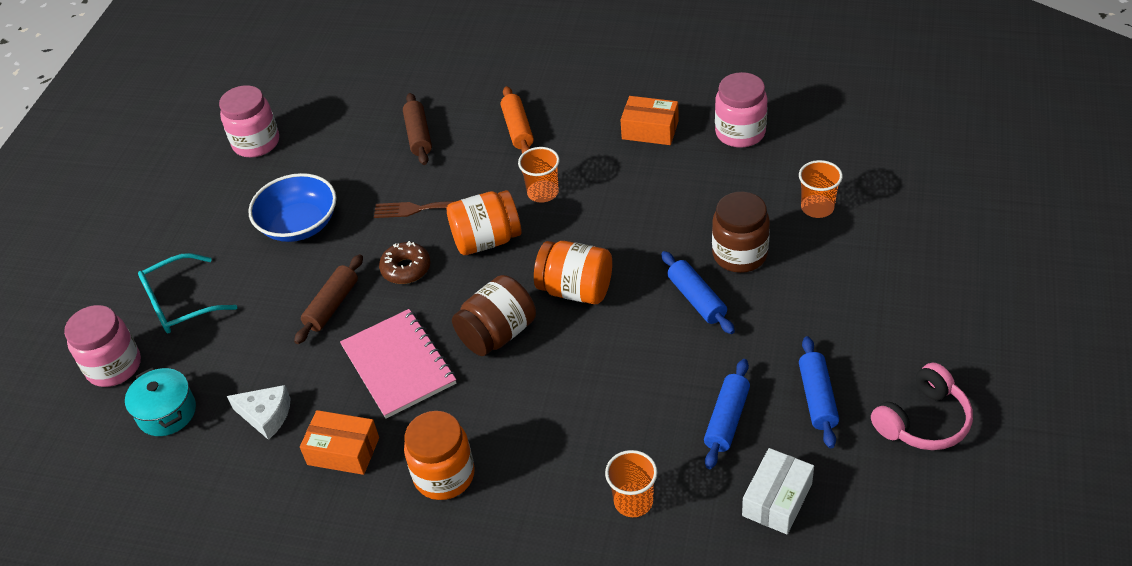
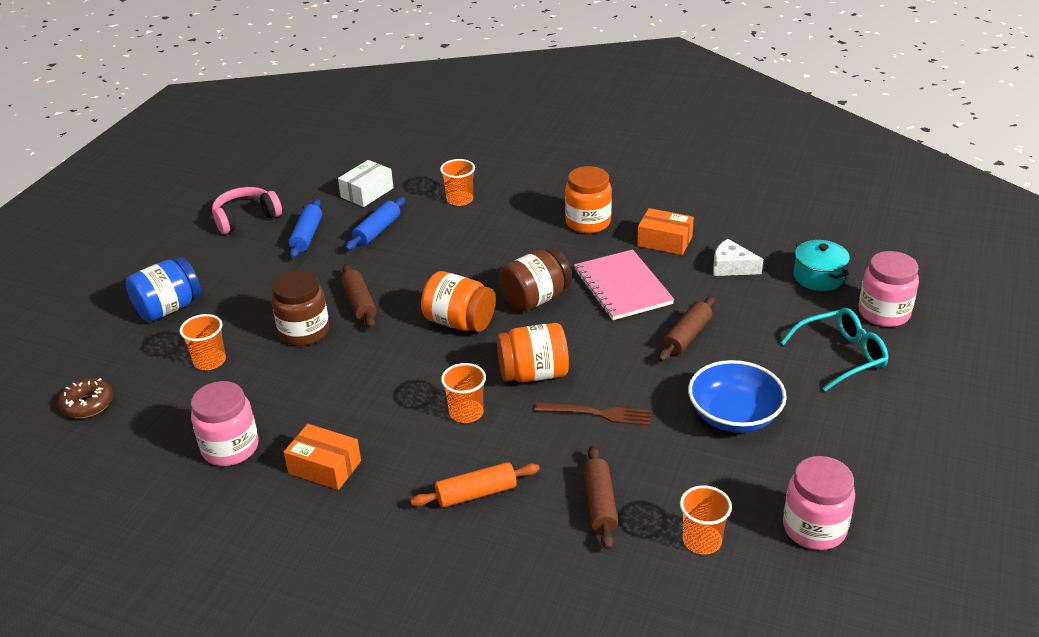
camera: 175 degrees left, 10 degrees down
(342, 122) = (702, 541): none -> orange cup
(406, 268) = (616, 358): brown donut -> brown donut (88, 404)
(518, 129) = (476, 493): orange rolling pin -> orange rolling pin turned 75 degrees clockwise
(696, 299) = (359, 303): blue rolling pin -> brown rolling pin
(911, 262) = (168, 308): none -> blue jar

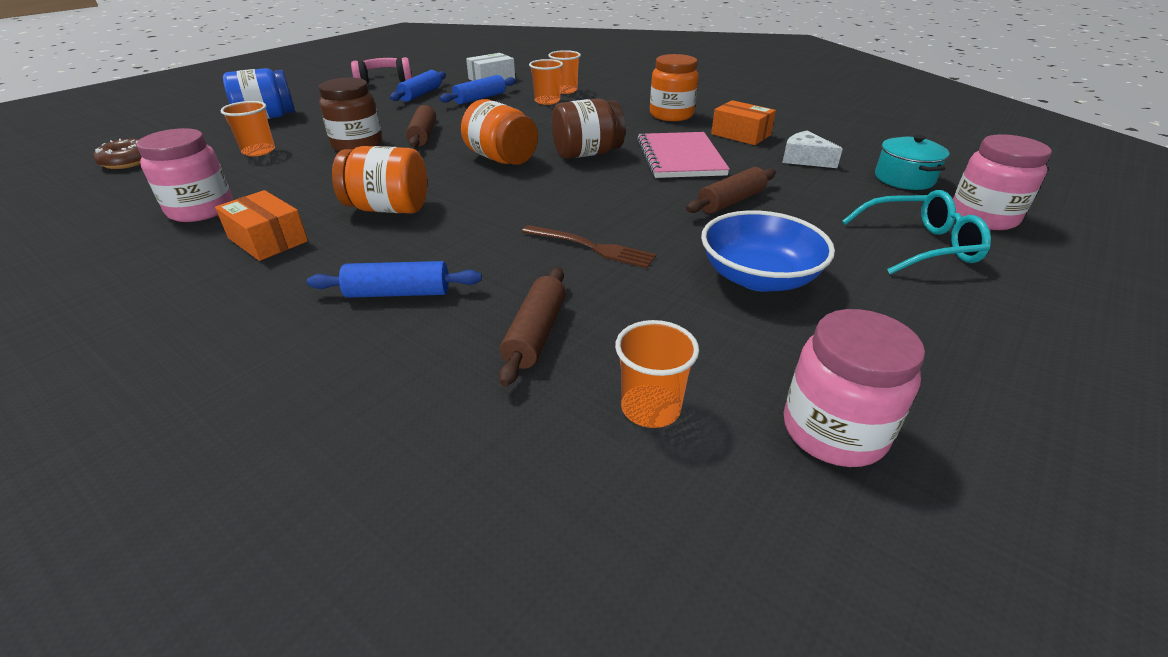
camera: 15 degrees right, 0 degrees up
(466, 413) = (450, 222): orange cup -> orange cup (547, 101)
(476, 493) = (398, 293): orange rolling pin -> blue rolling pin
(533, 374) = (544, 204): orange jar -> orange jar (388, 209)

